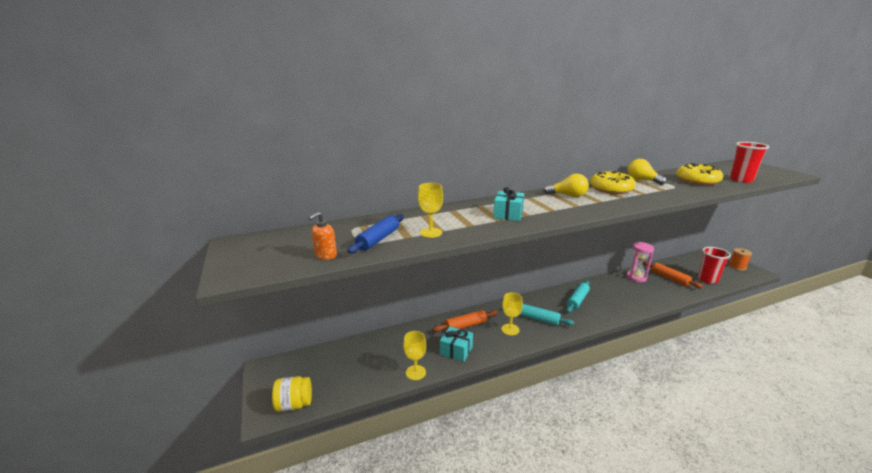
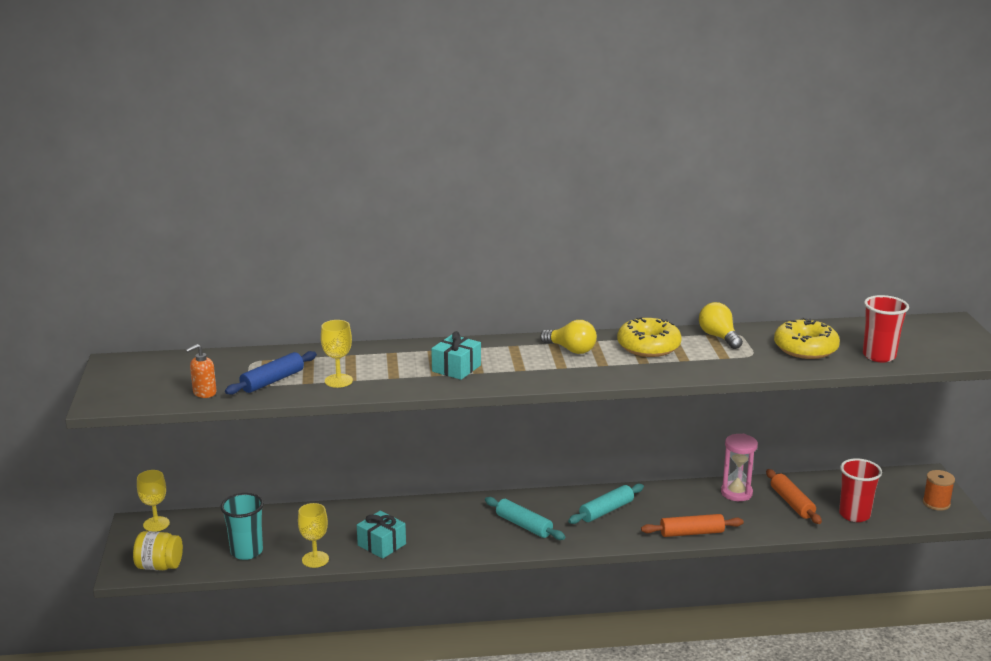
camera: 15 degrees right, 0 degrees up
(360, 376) = (246, 551): none -> turquoise cup
(465, 325) = (415, 517): orange rolling pin -> orange rolling pin (691, 533)
(510, 329) = (473, 532): yellow goblet -> yellow goblet (156, 524)

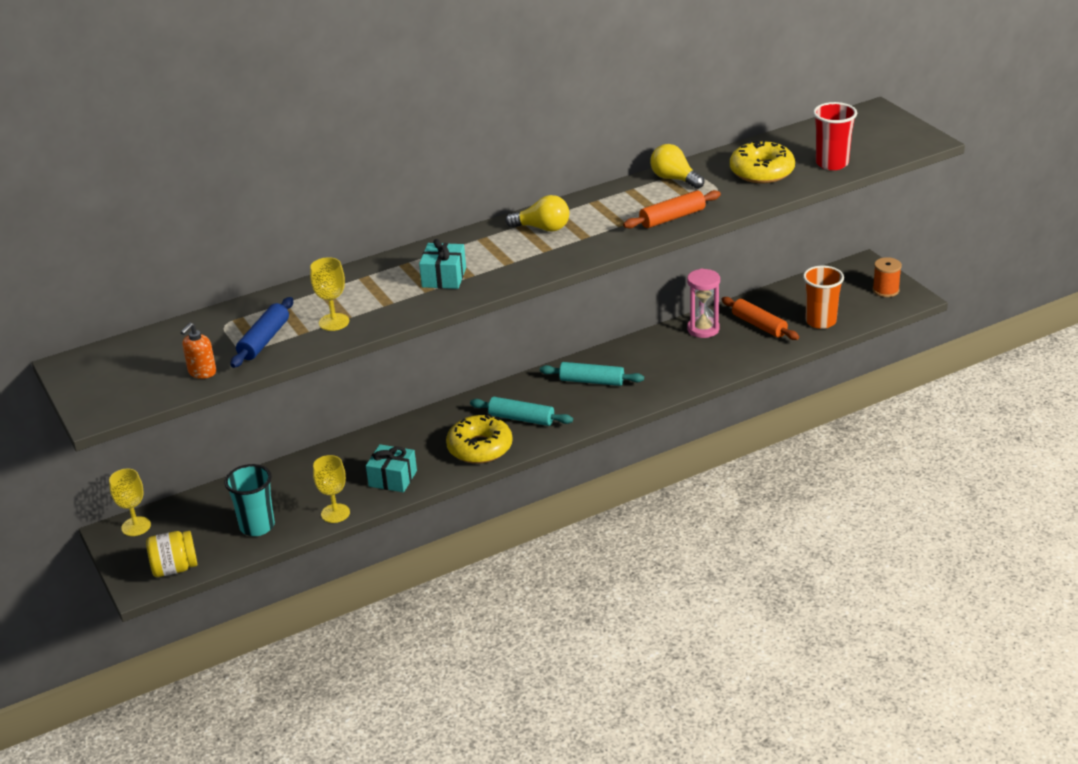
camera: 20 degrees left, 10 degrees up
(606, 511) = (591, 381): turquoise rolling pin -> turquoise rolling pin turned 75 degrees clockwise
(648, 346) = (615, 206): yellow donut -> yellow donut (480, 448)
(691, 533) = (684, 381): orange rolling pin -> orange rolling pin (672, 218)
(854, 515) = (820, 321): red cup -> orange cup

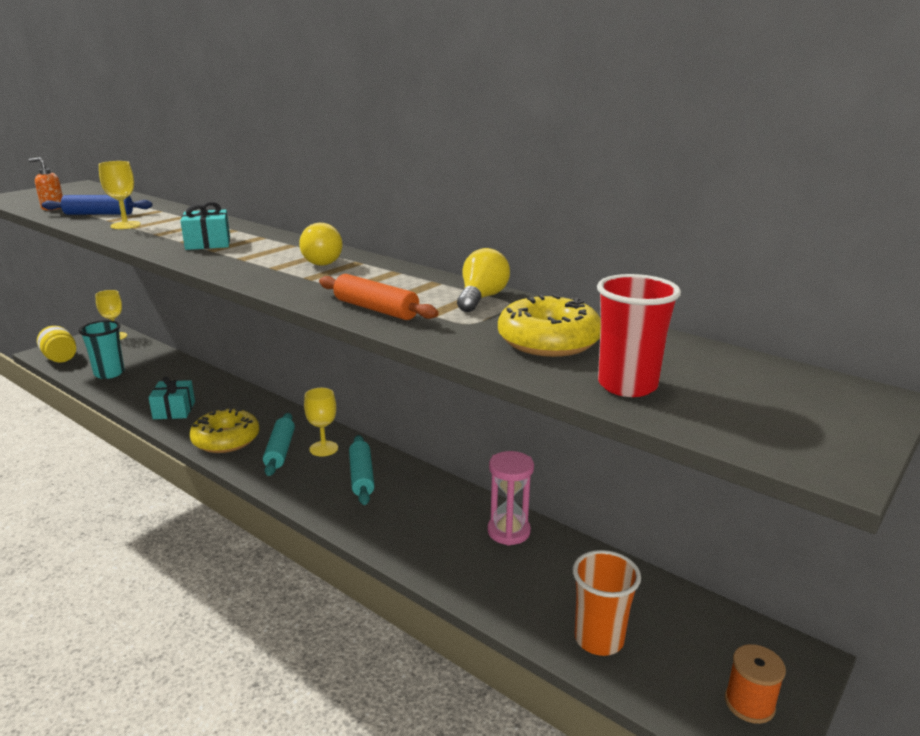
camera: 65 degrees right, 10 degrees down
(335, 513) = (123, 398): yellow goblet -> yellow goblet (323, 448)
(759, 325) = (548, 578): orange rolling pin -> none

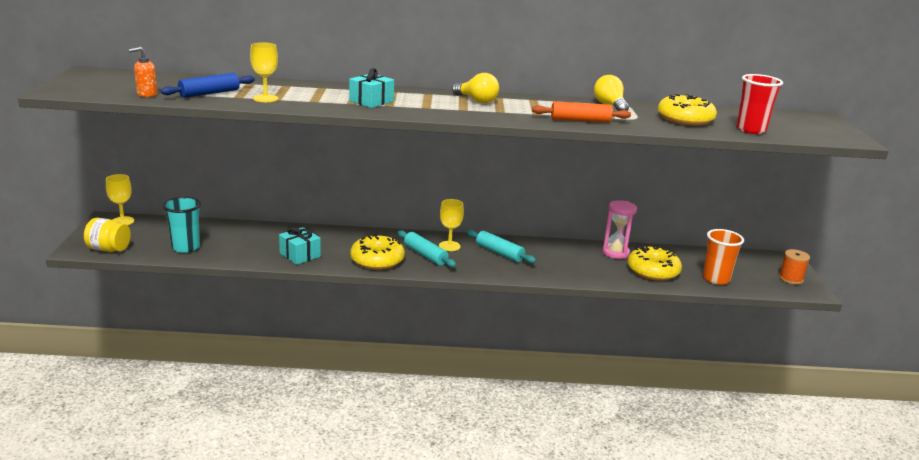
camera: 40 degrees left, 0 degrees up
(517, 581) = (653, 271): none -> yellow donut

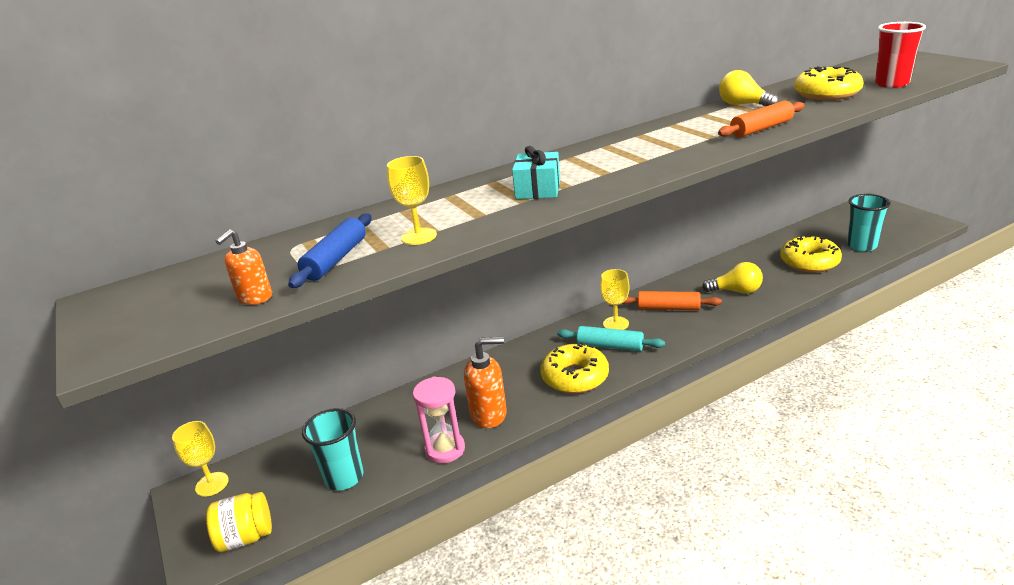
camera: 25 degrees left, 5 degrees up
(300, 255) = (489, 414): turquoise gift -> orange soap dispenser
(477, 100) = (630, 146): yellow light bulb -> yellow light bulb (736, 291)
(499, 253) = (668, 308): turquoise rolling pin -> orange rolling pin
(615, 253) = (755, 259): pink hourglass -> pink hourglass (445, 449)
(716, 279) = (861, 246): orange cup -> turquoise cup
(791, 279) = (905, 219): orange spool -> none

